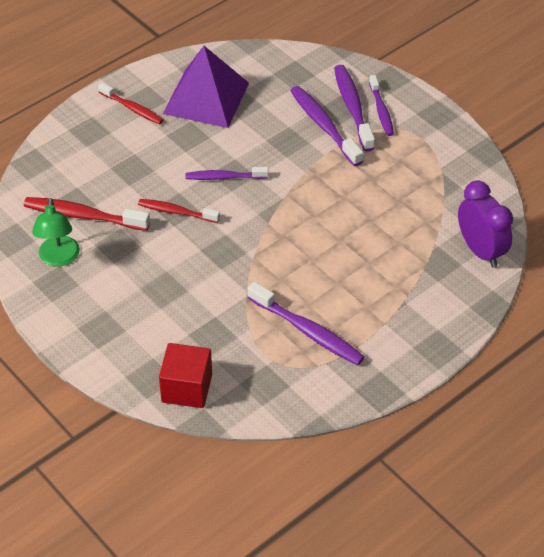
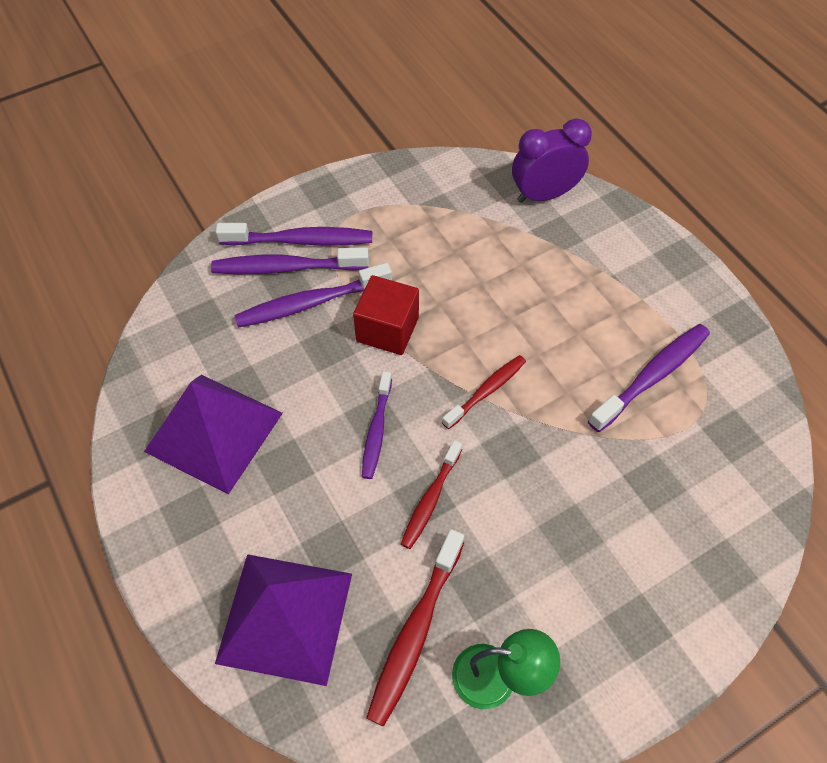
camera: 80 degrees left, 10 degrees up
(85, 155) = (285, 617): none -> purple pyramid
(132, 108) = (203, 535): red toothbrush -> red toothbrush (486, 391)
(187, 388) = (742, 525): red cube -> red cube (387, 329)
(381, 111) = (301, 240): purple toothbrush -> purple toothbrush, size x1.53

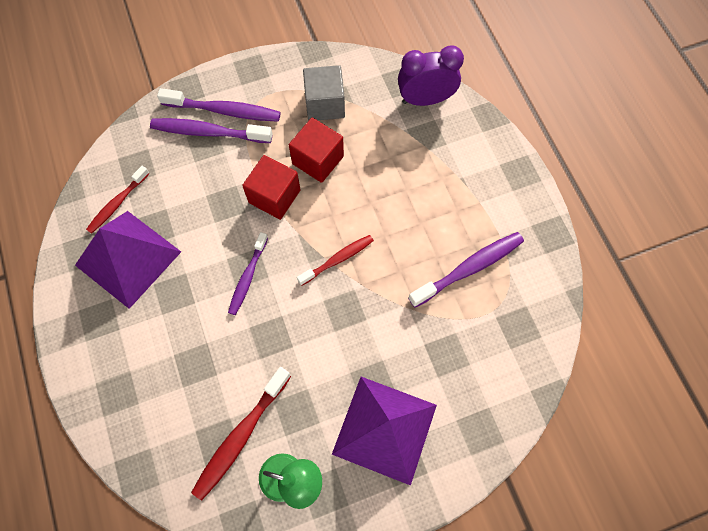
camera: 10 degrees right, 10 degrees up
(285, 617) = (151, 408): purple pyramid -> purple pyramid (385, 429)
(310, 303) = (220, 165): purple toothbrush -> none
(424, 216) = (325, 104): none -> grey cube
(430, 499) = (275, 338): red toothbrush -> red toothbrush (117, 203)
(431, 280) = (318, 160): none -> red cube

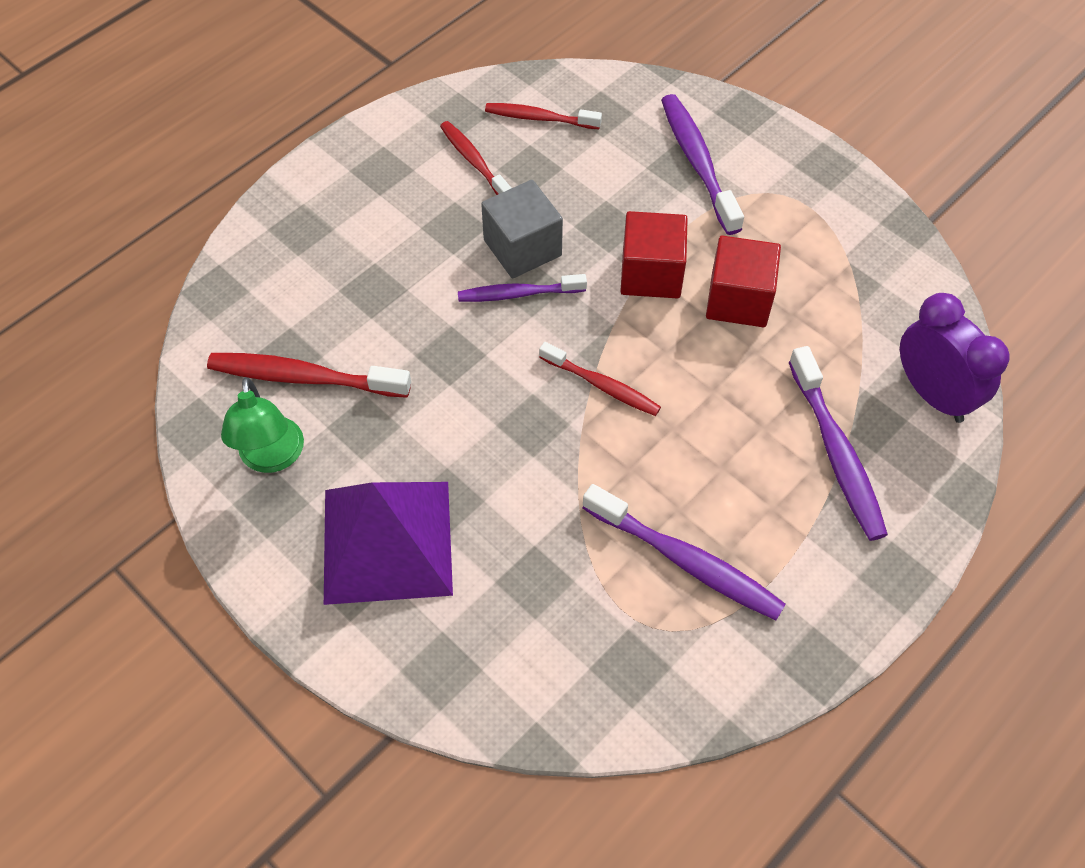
camera: 65 degrees right, 10 degrees down
(128, 258) = (474, 161): purple pyramid -> red toothbrush
(224, 111) = (741, 165): purple toothbrush -> purple toothbrush (836, 453)
(325, 104) = (832, 272): grey cube -> grey cube (522, 248)

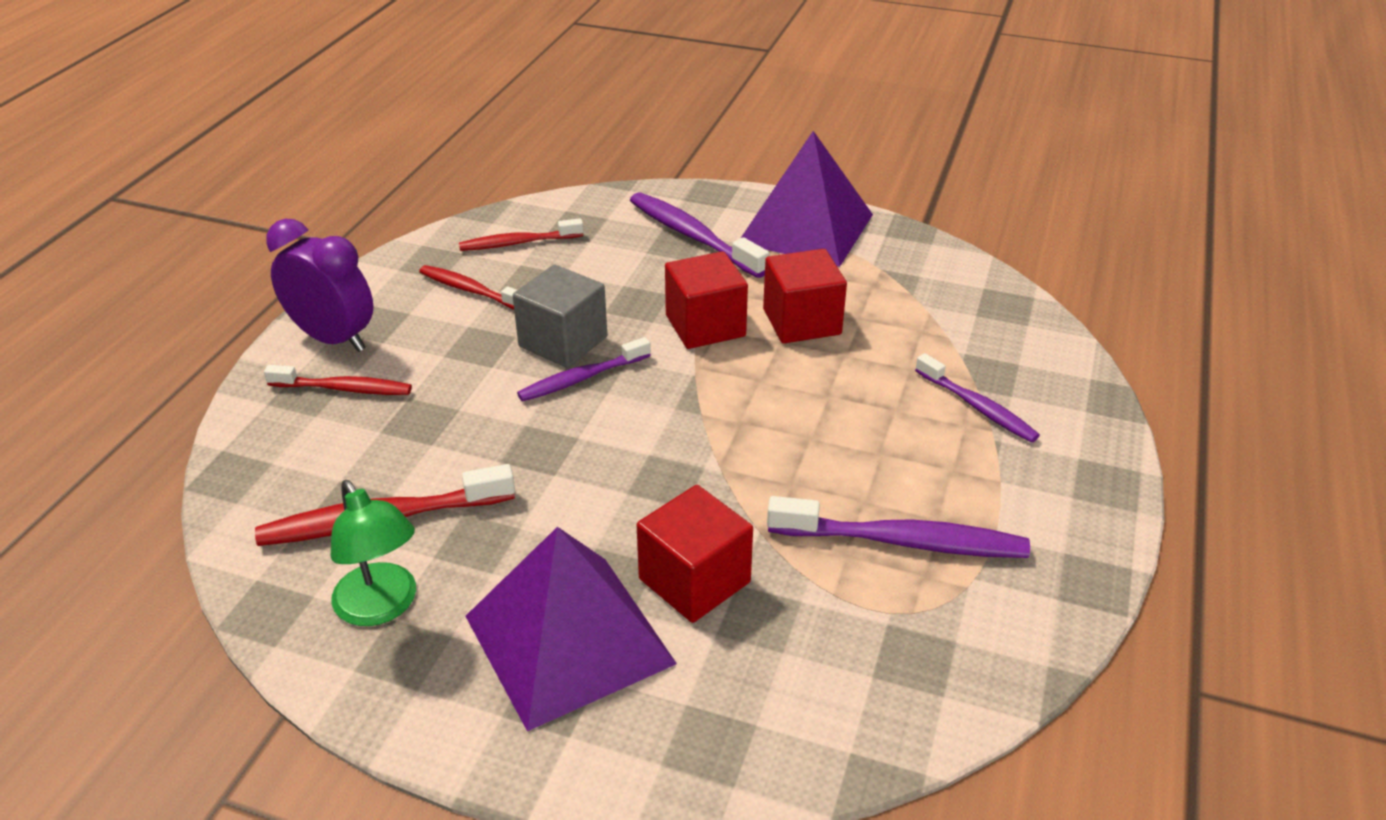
camera: 25 degrees left, 20 degrees down
(503, 529) = (694, 580): none -> red cube
(602, 386) = (717, 425): red toothbrush -> red toothbrush (344, 389)
(808, 188) = (806, 228): none -> purple pyramid
(836, 453) = (978, 407): purple toothbrush -> purple toothbrush, size x0.65
(932, 394) = (1025, 338): purple clock -> purple clock (333, 339)

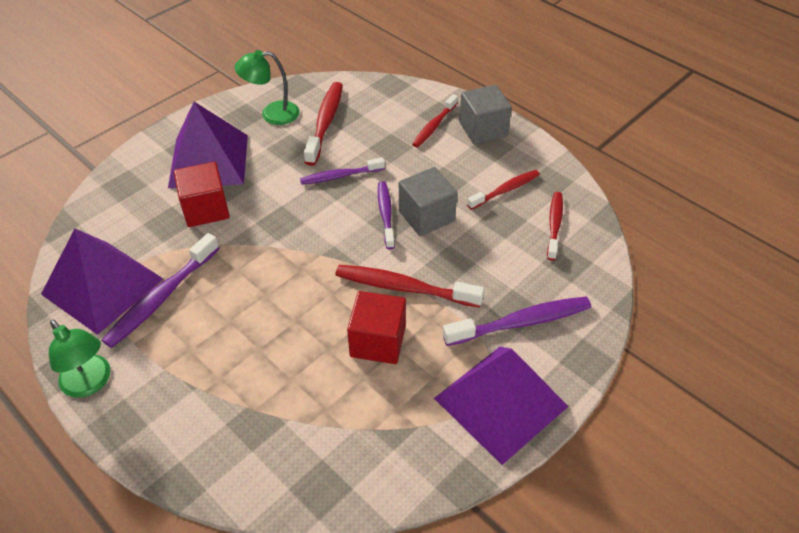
camera: 115 degrees right, 10 degrees up
(333, 339) = (483, 129): purple clock -> grey cube
(705, 326) = (404, 287): red cube -> red toothbrush
(943, 625) = (103, 286): none -> purple pyramid
(978, 407) = (228, 395): purple toothbrush -> purple toothbrush (340, 176)
(1089, 540) = (90, 383): none -> green lamp

